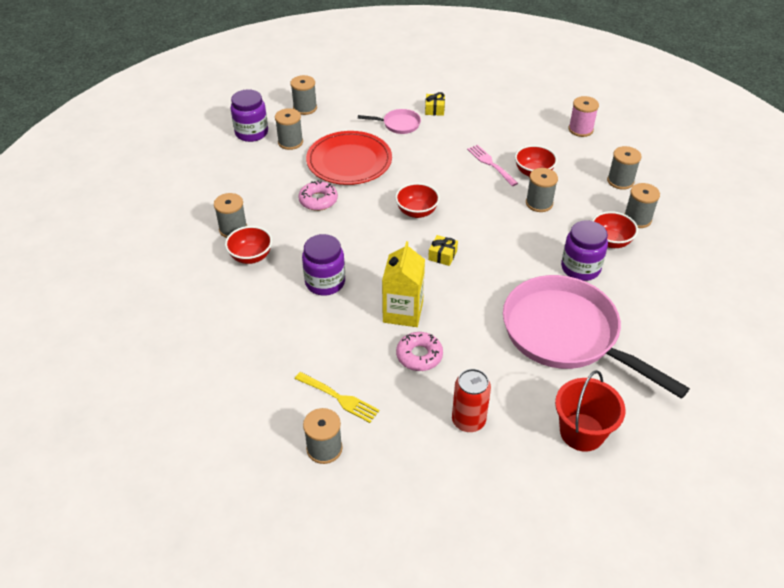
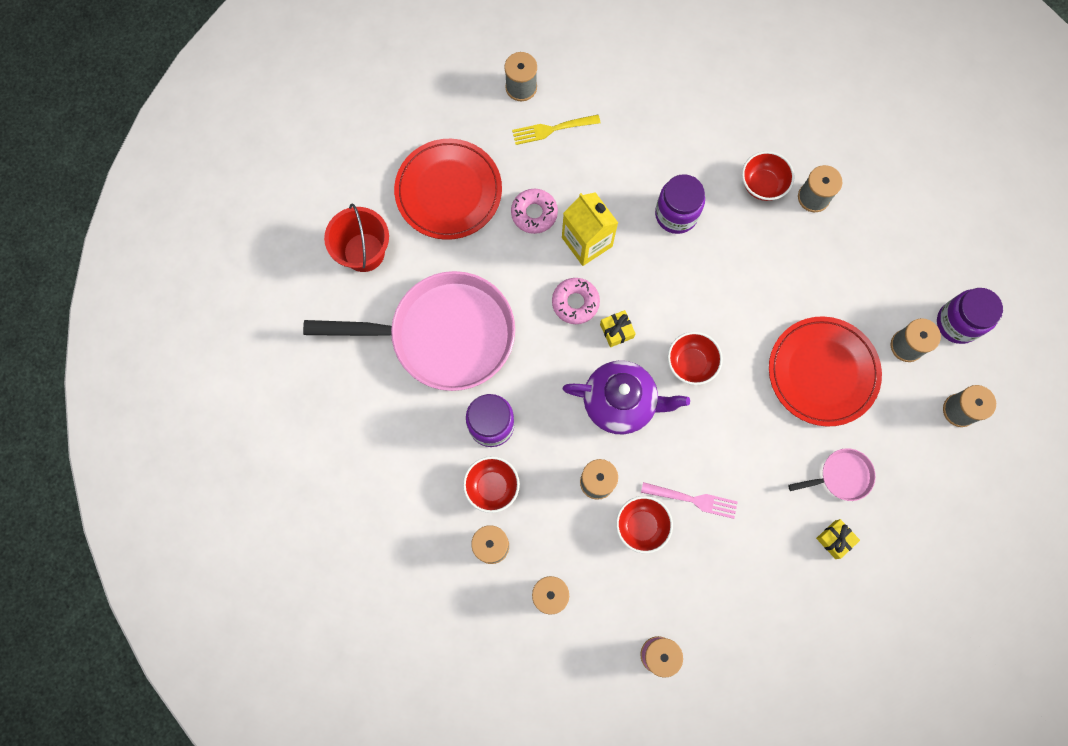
camera: 135 degrees right, 30 degrees up
(318, 200) = (788, 296): pink donut -> pink donut (575, 303)
(398, 124) = (842, 476): pink pan -> pink pan turned 150 degrees counterclockwise
(468, 421) = (448, 191): red can -> red plate
(482, 224) = (621, 402): none -> purple teapot

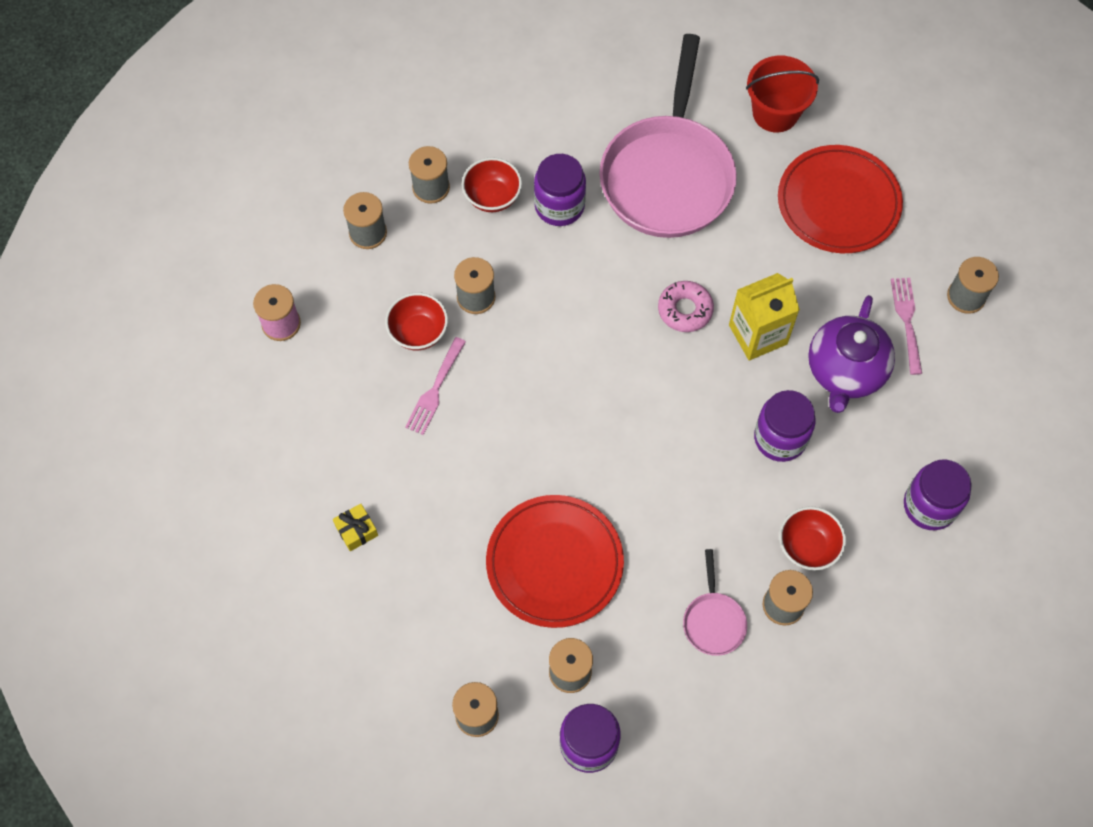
camera: 100 degrees right, 10 degrees down
(534, 213) = (800, 285): pink donut -> none
(552, 129) = (907, 321): yellow fork -> pink fork
(616, 331) = (644, 347): yellow gift -> none
(621, 402) = (559, 336): purple teapot -> purple teapot (845, 371)
(691, 363) = (592, 418): red bowl -> none
(708, 101) = (929, 506): none -> purple jar
(842, 476) = (426, 555): pink pan -> pink pan (713, 621)

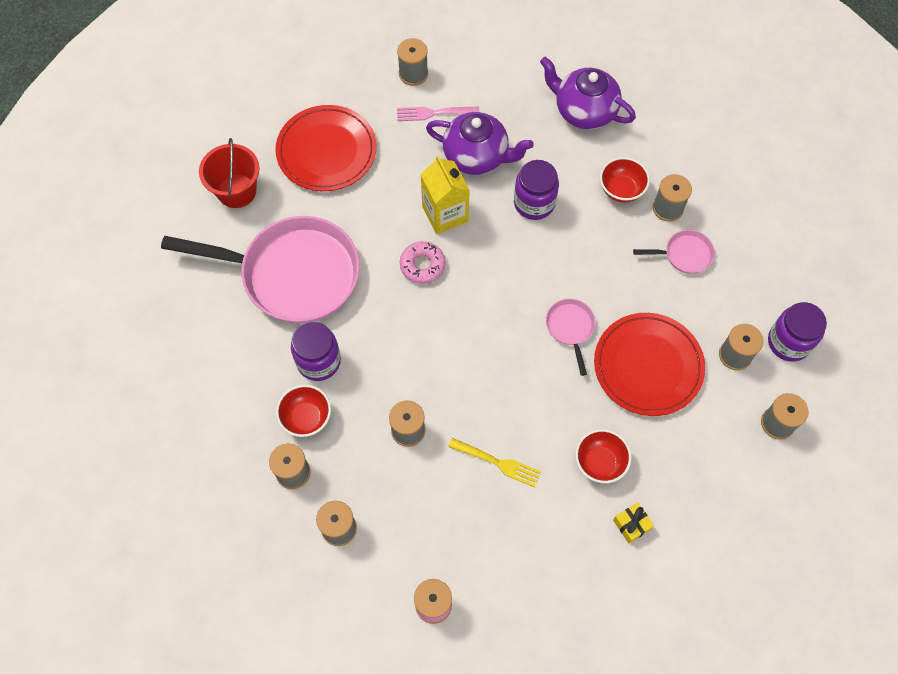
camera: 90 degrees left, 0 degrees up
(418, 332) = (442, 479): red bowl -> red bowl (600, 462)
(435, 389) = (498, 463): pink fork -> yellow fork
(604, 474) = (570, 328): none -> pink pan
(929, 506) = (584, 111): purple jar -> purple teapot

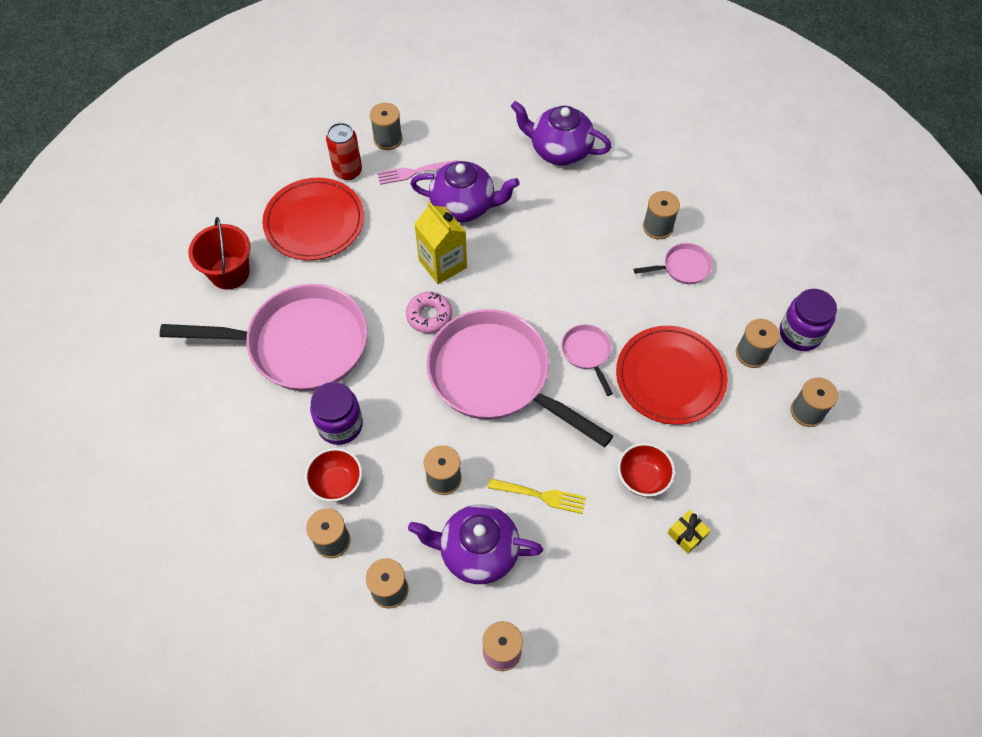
camera: 10 degrees left, 5 degrees down
(368, 102) = (348, 171): none -> red can
(427, 507) = (477, 552): none -> purple teapot
(476, 337) = (496, 376): none -> pink pan
(534, 203) = (528, 241): purple jar -> none
(621, 190) = (610, 217): red bowl -> none

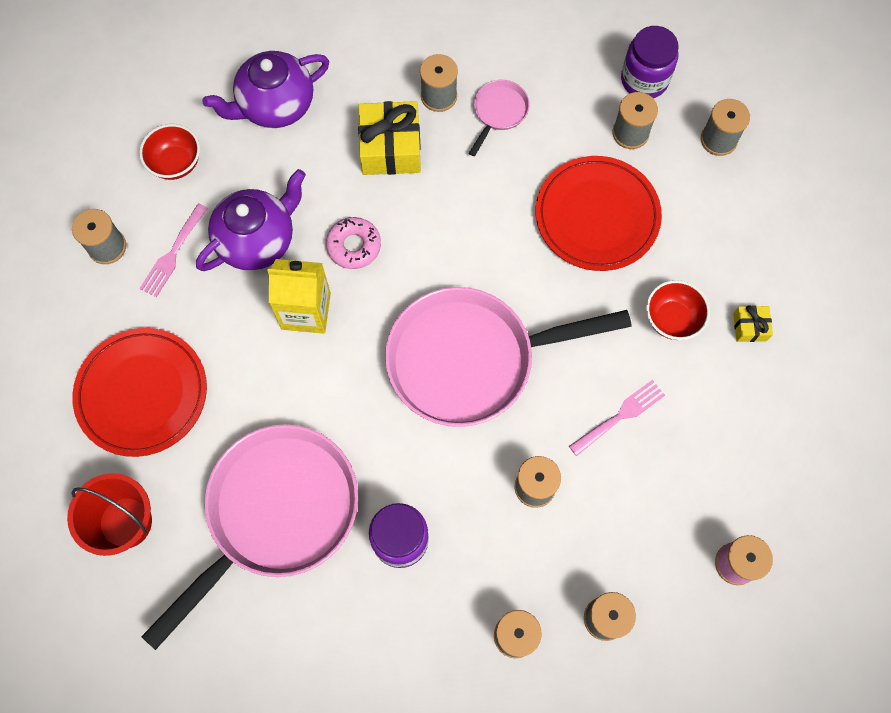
camera: 50 degrees left, 10 degrees up
(337, 483) = (459, 588): red bowl -> red bowl (176, 163)
(348, 171) = (109, 314): red can -> none
(429, 316) = (353, 368): pink donut -> pink donut (354, 246)
(477, 552) = (629, 513): purple teapot -> none
(541, 496) = (620, 416): yellow fork -> pink fork
(587, 353) = (514, 263): pink pan -> none
(595, 228) = (390, 148): none -> yellow gift

